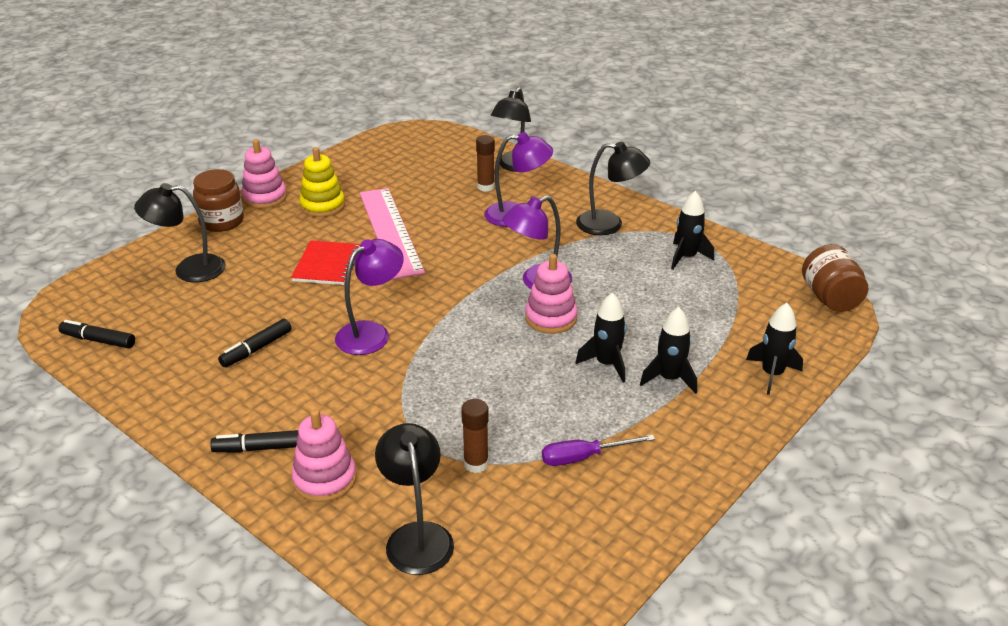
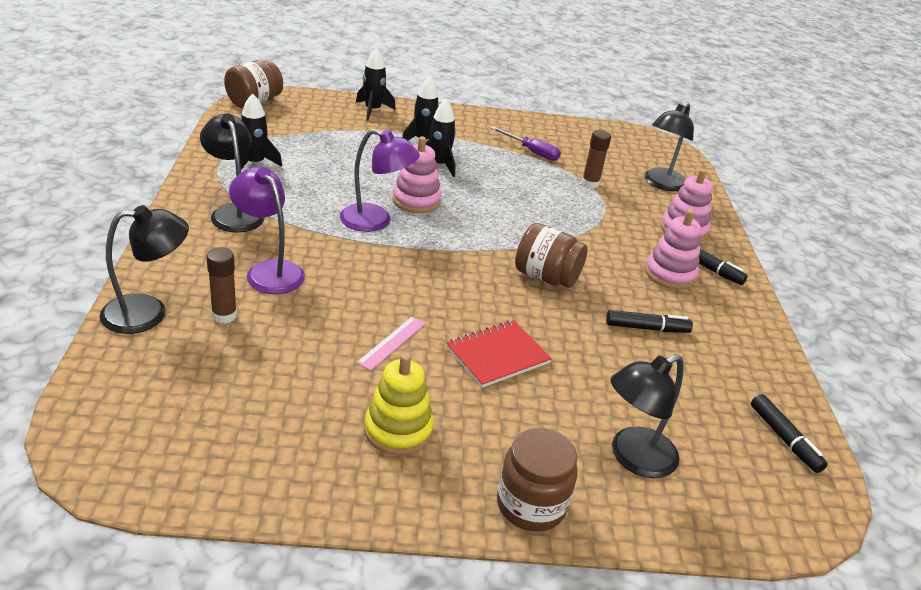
camera: 135 degrees left, 0 degrees up
(189, 269) = (633, 458): black lamp -> black lamp turned 105 degrees clockwise
(265, 197) = (437, 504): pink stacking toy -> pink stacking toy (670, 274)
(371, 333) = (546, 277): purple lamp -> brown jar
(390, 231) = (392, 342): pink ruler -> pink ruler, size x0.42

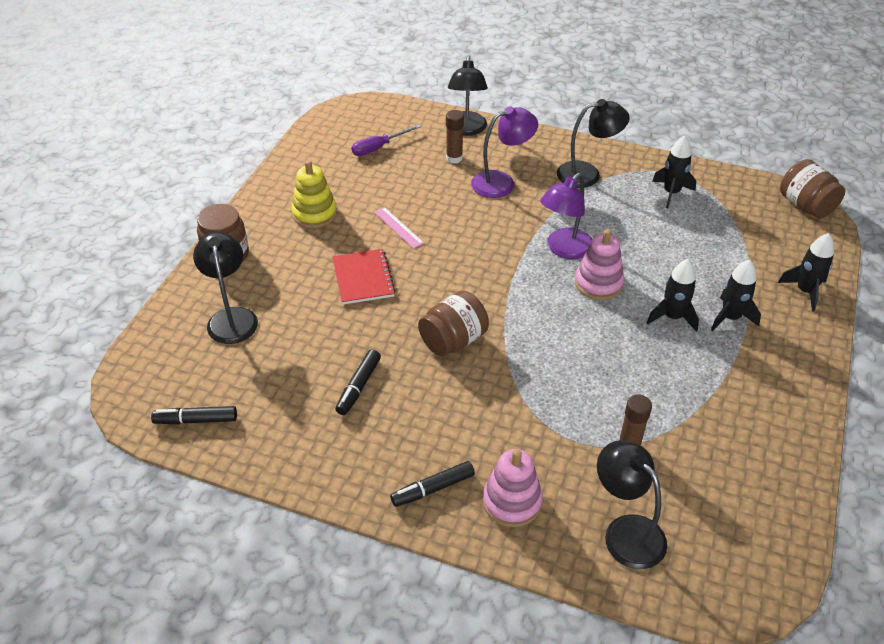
camera: 115 degrees right, 10 degrees up
(531, 152) = (710, 413): purple screwdriver -> purple screwdriver (379, 148)
(670, 274) = (431, 445): pink stacking toy -> none

